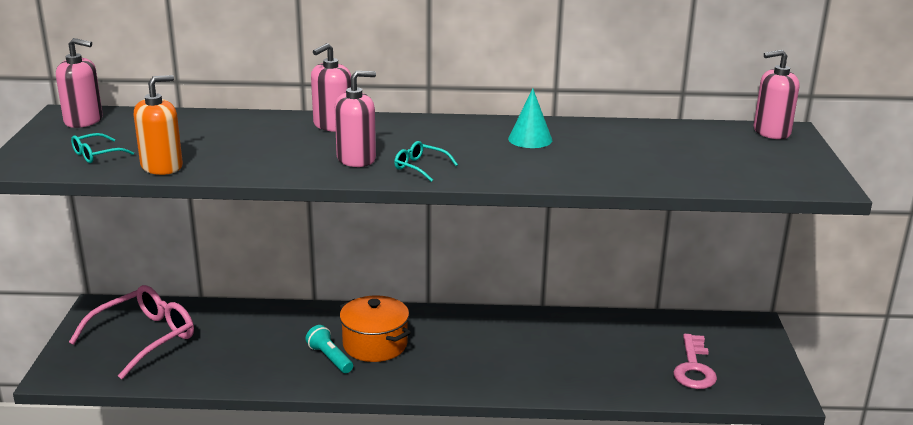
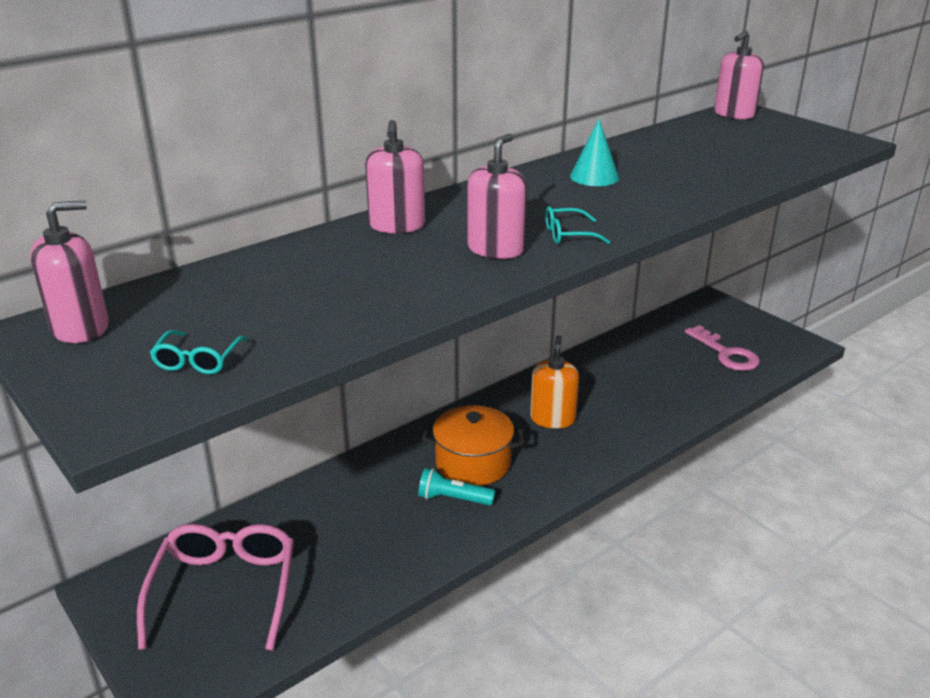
camera: 40 degrees left, 5 degrees up
(162, 166) = (314, 339): orange soap dispenser -> orange soap dispenser (552, 418)

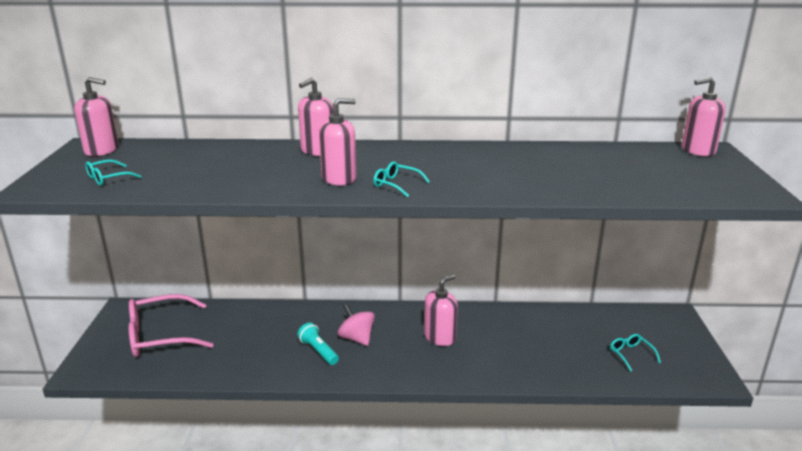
camera: 40 degrees right, 5 degrees down
(225, 590) = (160, 336): pink glasses -> pink glasses turned 150 degrees counterclockwise
(473, 463) = (356, 338): orange pot -> pink spinning top
(552, 418) = (440, 337): orange soap dispenser -> pink soap dispenser
(594, 177) = (490, 159): turquoise cone -> none
(726, 353) = (631, 354): pink key -> turquoise glasses

